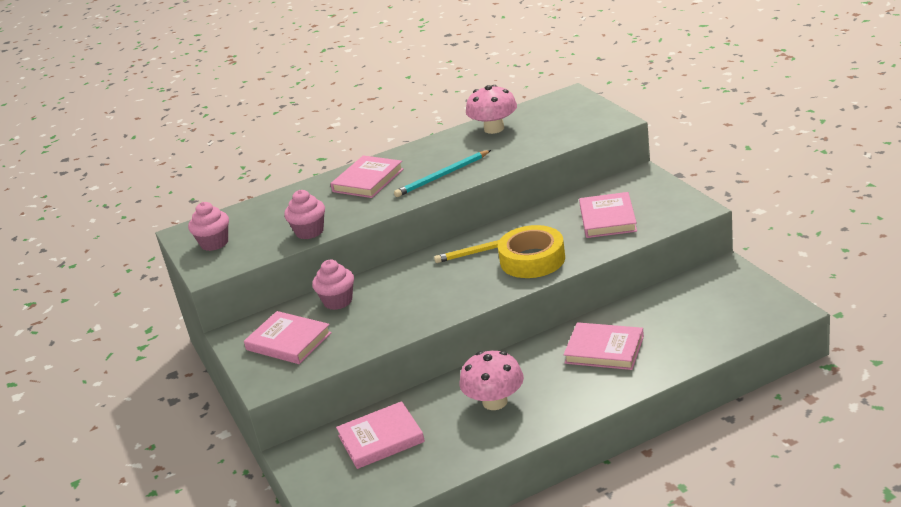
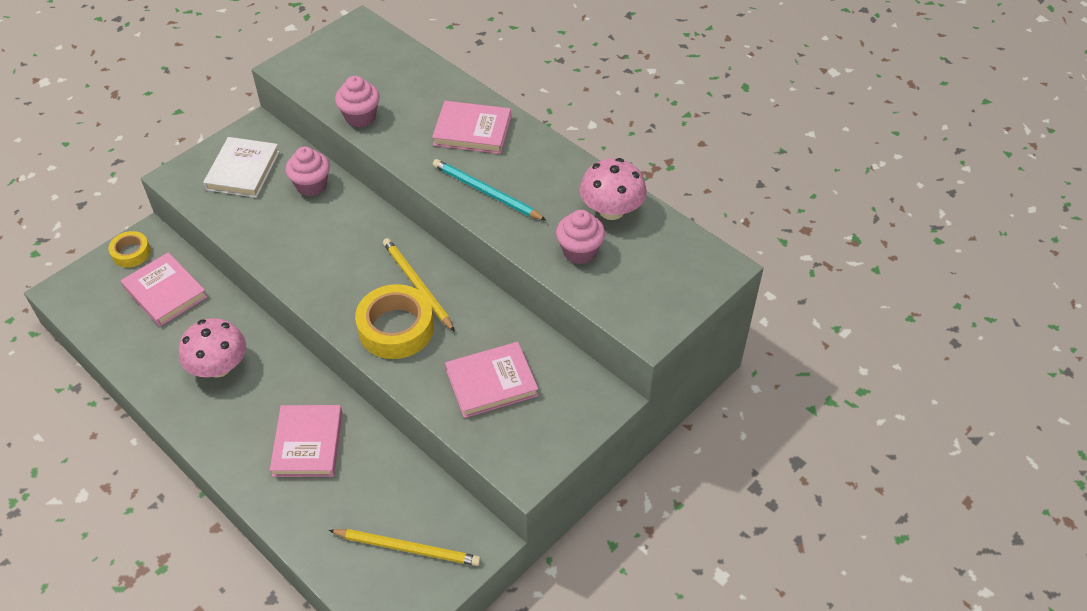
camera: 65 degrees right, 20 degrees up
(214, 243) = (338, 54): pink cupcake -> pink cupcake (579, 251)
(289, 341) = (243, 170): pink book -> white book
(311, 465) = (131, 253): none -> yellow tape
(724, 302) = (408, 548): none -> yellow pencil

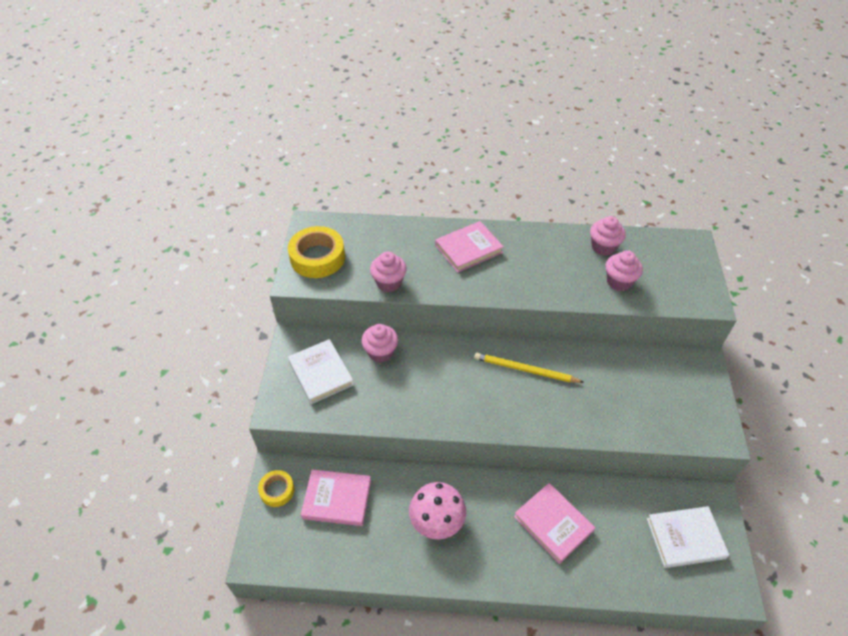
camera: 40 degrees left, 0 degrees up
(396, 328) = (547, 405): yellow tape -> yellow tape (317, 257)
(408, 548) = (685, 538): yellow pencil -> white book
(486, 192) = (525, 281): turquoise pencil -> none
(491, 382) = (638, 397): pink book -> none
(611, 210) = (603, 247): pink mushroom -> pink cupcake

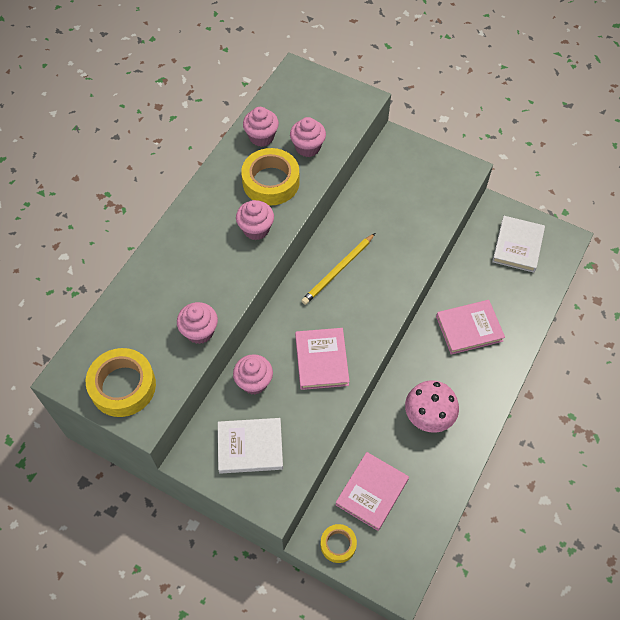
camera: 65 degrees left, 10 degrees up
(468, 249) = (197, 243): pink book -> pink book (321, 360)
(508, 280) = (256, 229): none -> pink cupcake
(562, 271) = (271, 182): none -> yellow tape

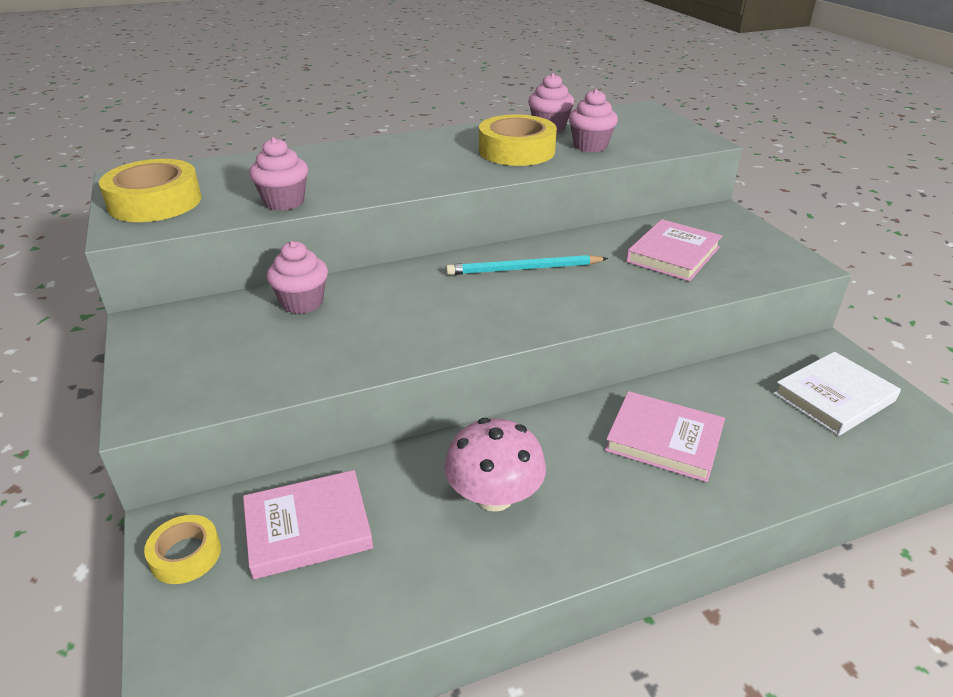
camera: 40 degrees right, 25 degrees down
(250, 447) = (212, 348): white book -> none
(256, 229) = (453, 169): pink cupcake -> none
(321, 360) = (400, 324): pink book -> pink book (673, 254)
(338, 270) = (523, 269): yellow pencil -> turquoise pencil

